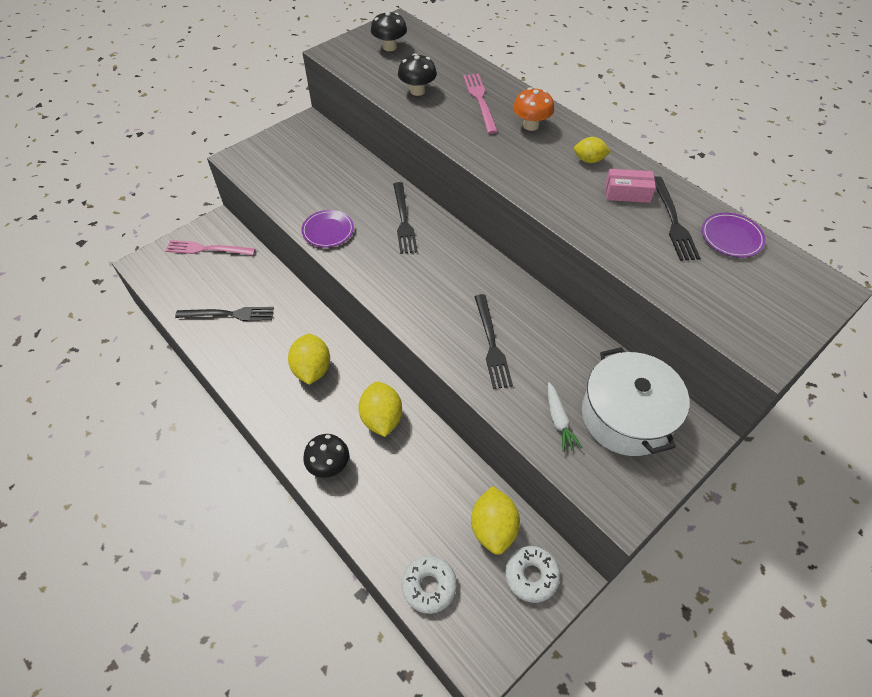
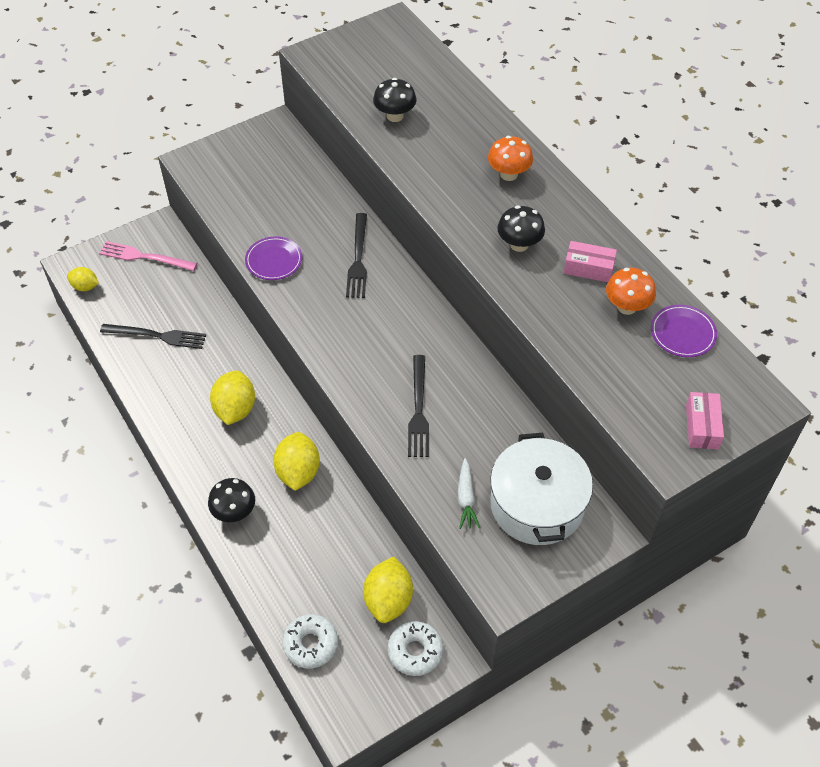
camera: 10 degrees right, 0 degrees up
(389, 47) = (377, 55): black mushroom -> black mushroom (519, 244)
(480, 101) = (461, 136): pink fork -> none
(589, 160) = (560, 224): yellow lemon -> yellow lemon (85, 287)
(673, 221) = (627, 307): black fork -> orange mushroom
(783, 318) = (702, 426): none -> pink box

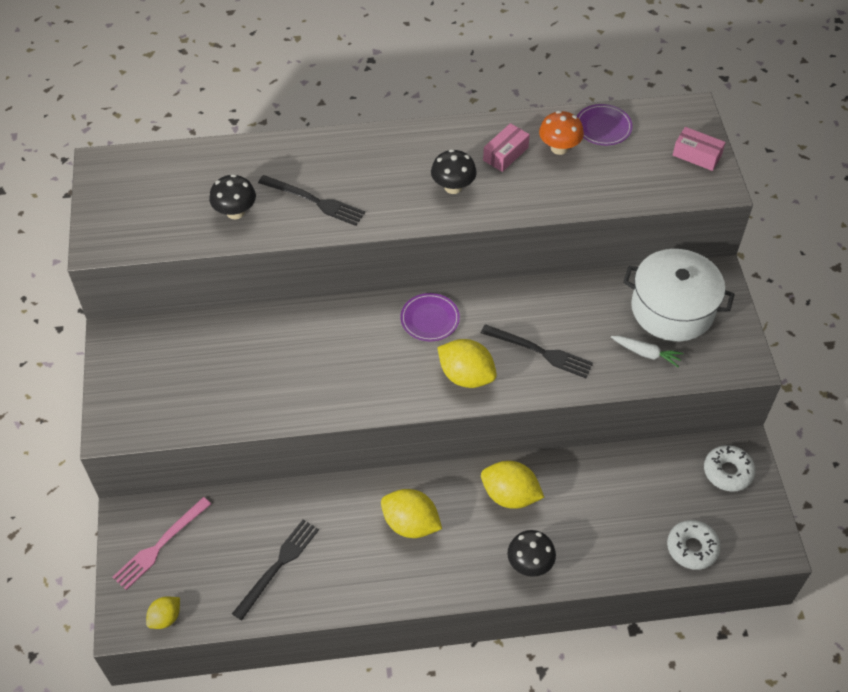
camera: 65 degrees left, 0 degrees up
(274, 260) = (300, 401): purple plate -> purple plate (430, 319)
(358, 259) = (340, 332): black fork -> black fork (314, 201)
(388, 600) = (672, 473): yellow lemon -> yellow lemon (466, 376)
(508, 174) = (366, 161): orange mushroom -> none

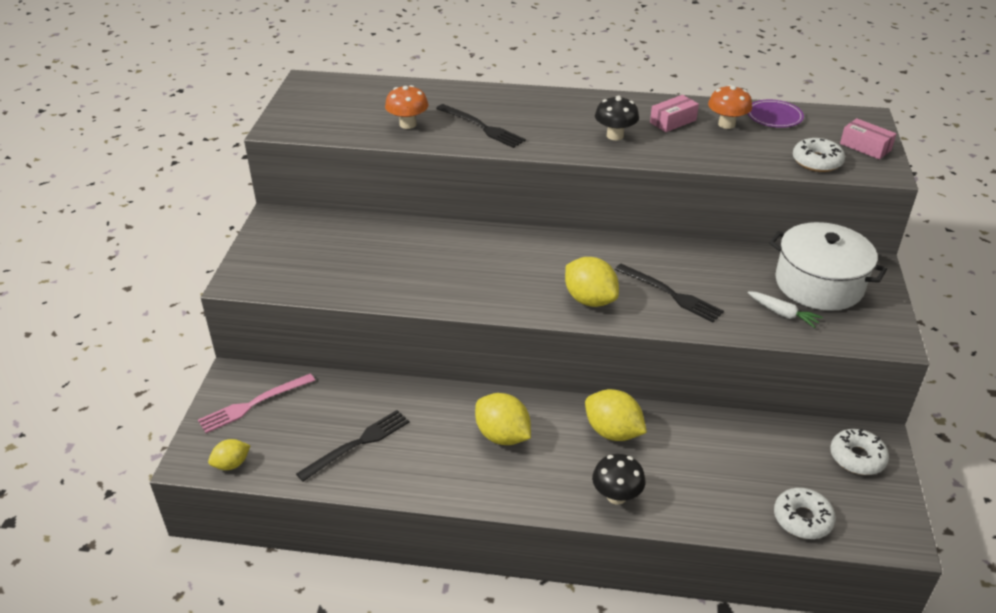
camera: 15 degrees right, 15 degrees down
(235, 212) = (408, 124): black mushroom -> orange mushroom
(430, 319) = (568, 252): purple plate -> none
(655, 186) = (817, 161): none -> white donut

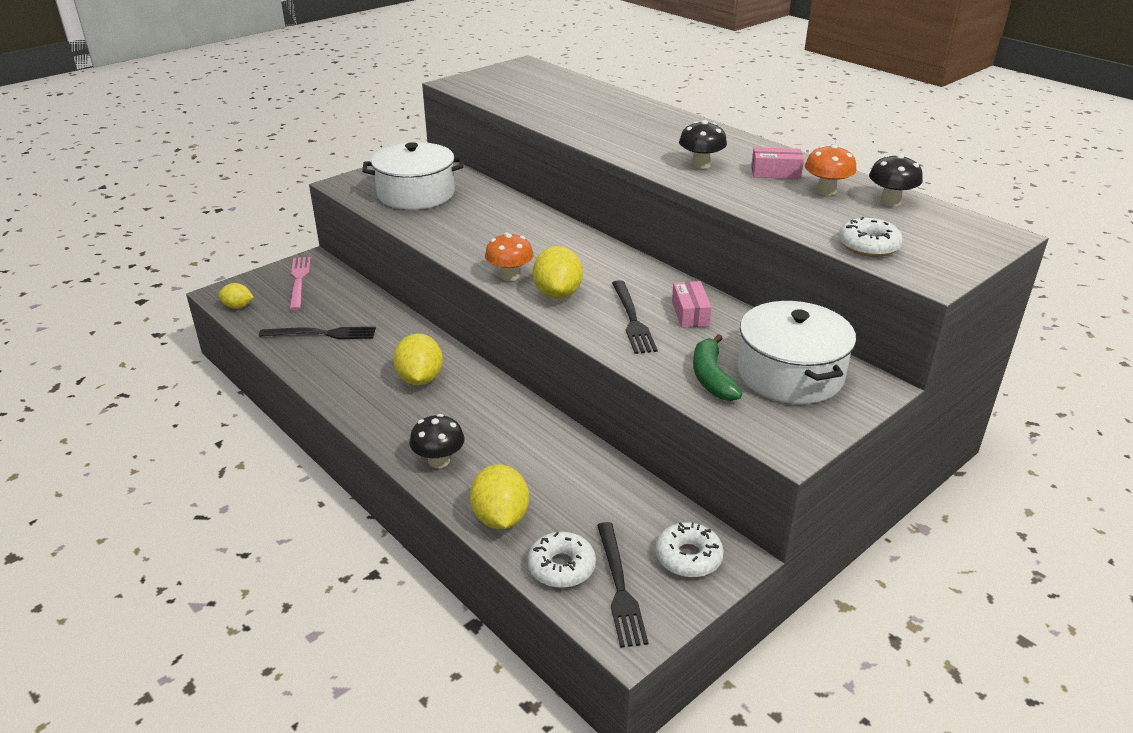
camera: 40 degrees right, 5 degrees down
(253, 404) = (299, 281): pink fork -> pink fork turned 75 degrees clockwise
(328, 260) = (416, 194): none -> white pot
(408, 124) = (546, 107): orange mushroom -> orange mushroom (510, 276)
(482, 127) = (599, 126): black fork -> black fork (619, 587)
(613, 432) = (503, 420): yellow lemon -> yellow lemon (500, 518)
(774, 116) = (890, 201): purple plate -> black mushroom
(782, 314) = (711, 377): white carrot -> green banana
(865, 147) = (949, 254): pink box -> pink box (690, 313)

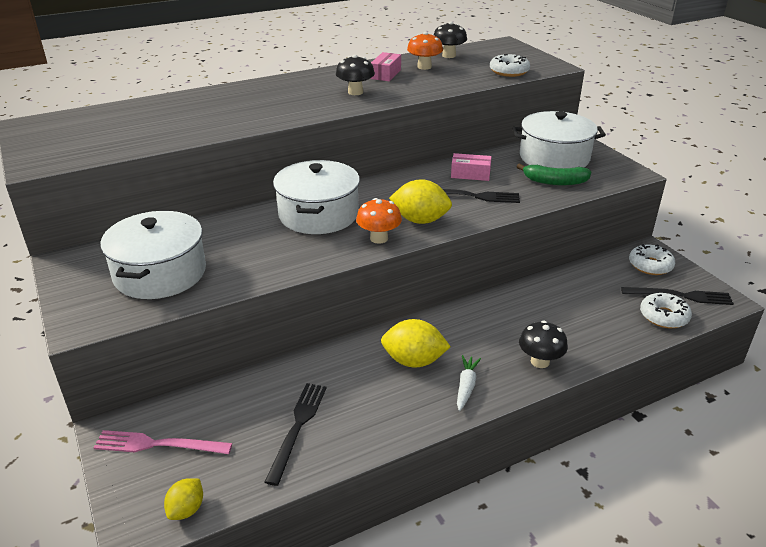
camera: 75 degrees left, 0 degrees up
(388, 414) = (466, 386): none -> white carrot
(500, 518) = (613, 337): yellow lemon -> none
(542, 239) = (318, 214): none -> white pot

